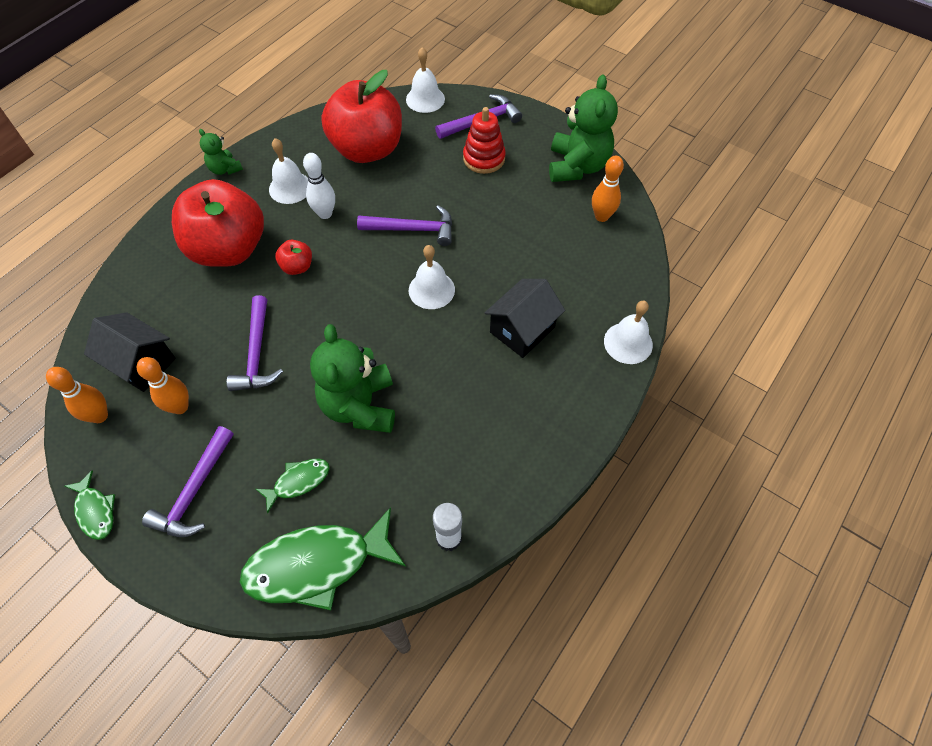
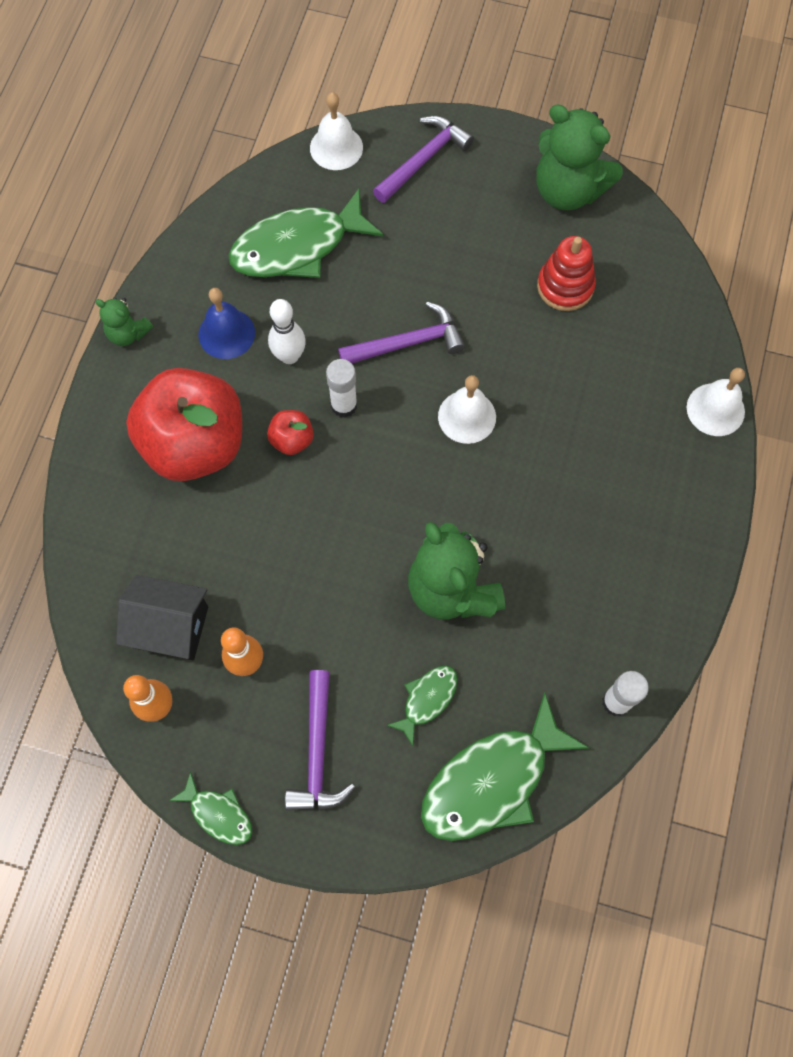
camera: 20 degrees left, 10 degrees up
(257, 353) = (301, 566): purple hammer -> none
(290, 187) = (226, 333): white bell -> blue bell
(346, 256) = (344, 405): none -> white glue stick
(367, 149) = (297, 247): red apple -> green fish
(484, 158) = (450, 214): red stacking toy -> red stacking toy (565, 286)
(522, 329) = (592, 433): black house -> none
(577, 166) = (568, 190): green teddy bear -> green teddy bear turned 135 degrees clockwise
(601, 216) = (624, 253): orange bowling pin -> none

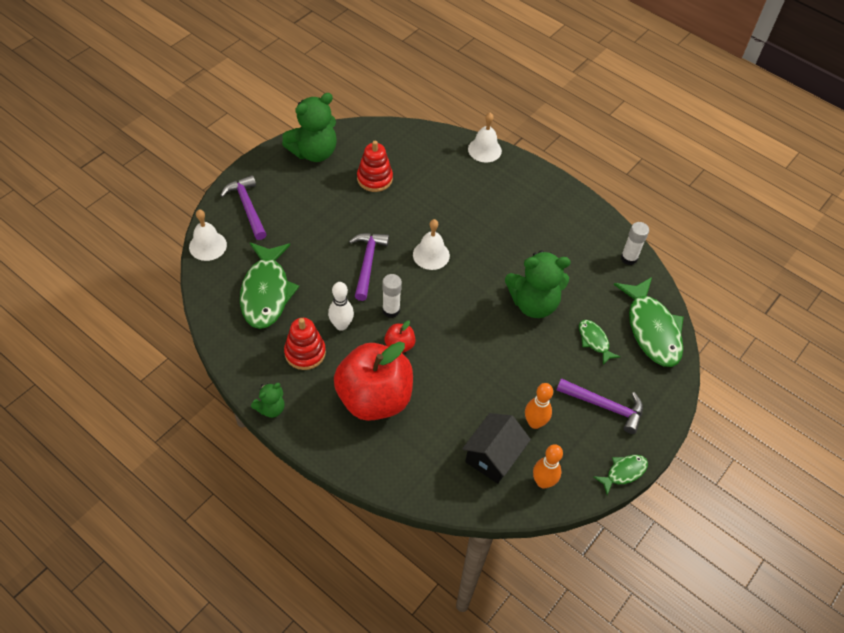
camera: 70 degrees left, 15 degrees down
(226, 333) = (305, 353): blue bell -> red stacking toy

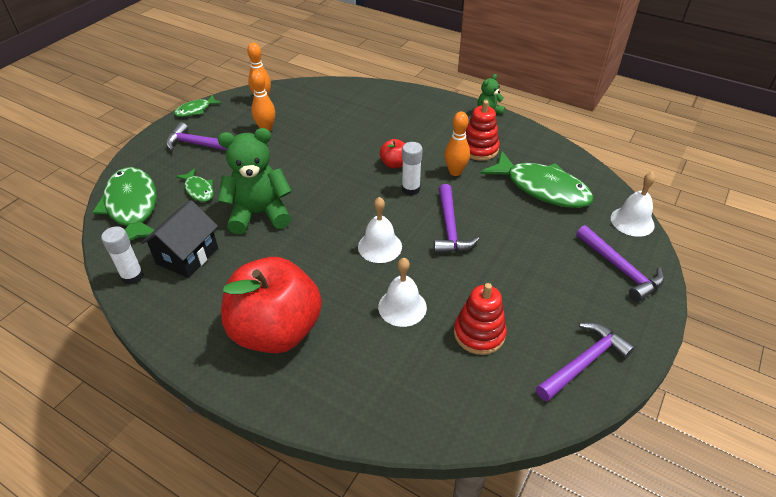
camera: 175 degrees right, 10 degrees down
(266, 292) = (542, 188): green fish -> green fish turned 135 degrees clockwise
(314, 152) = (583, 362): green teddy bear -> purple hammer
(341, 325) = (455, 172): white bowling pin -> orange bowling pin
(374, 398) = (406, 128): red apple -> red apple (276, 331)
(484, 150) = (323, 414): white bell -> white bell (402, 307)
(493, 456) = (302, 108): black house -> black house (187, 256)

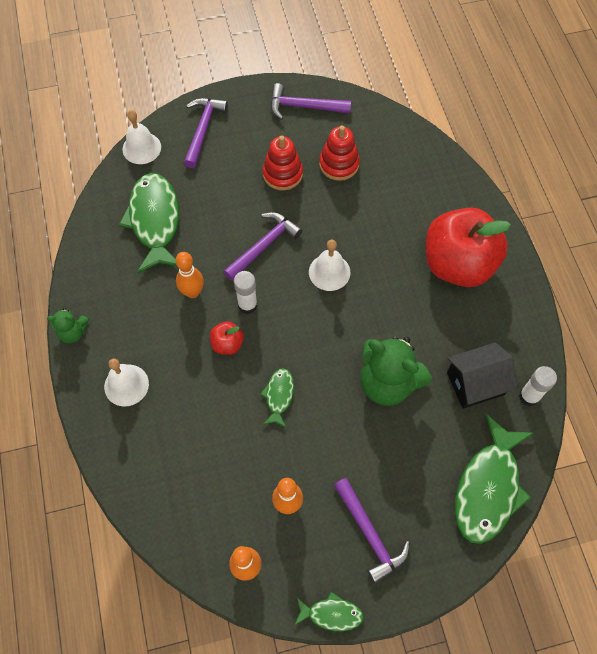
camera: 135 degrees left, 20 degrees up
(199, 190) = (417, 460): green fish -> green fish (279, 396)
(402, 307) = (364, 216): white bell -> white bell (126, 385)
(479, 149) = (141, 299): red stacking toy -> red stacking toy (282, 174)

